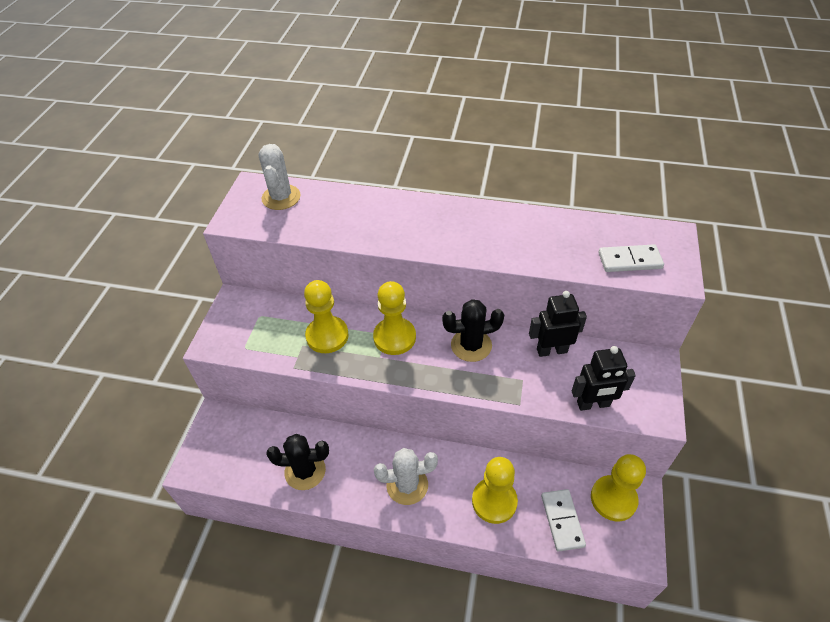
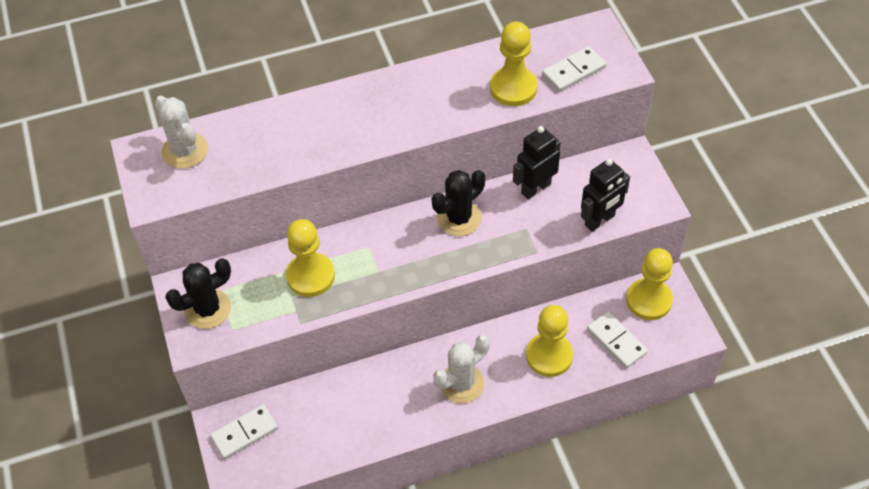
camera: 30 degrees left, 5 degrees up
(225, 434) = (244, 433): none -> white domino
(305, 471) = (354, 423): black cactus -> black cactus (208, 309)
(394, 337) = (380, 245): yellow pawn -> yellow pawn (513, 88)

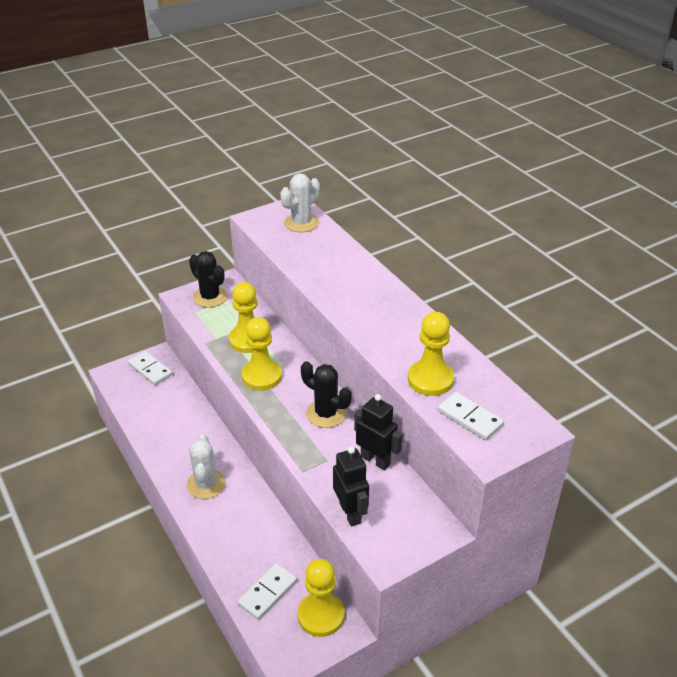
camera: 75 degrees right, 15 degrees down
(461, 383) = (206, 484): white cactus -> white cactus turned 45 degrees clockwise
(549, 356) = (242, 541): yellow pawn -> yellow pawn (262, 376)
(600, 220) = (350, 513): black robot -> black robot turned 150 degrees counterclockwise

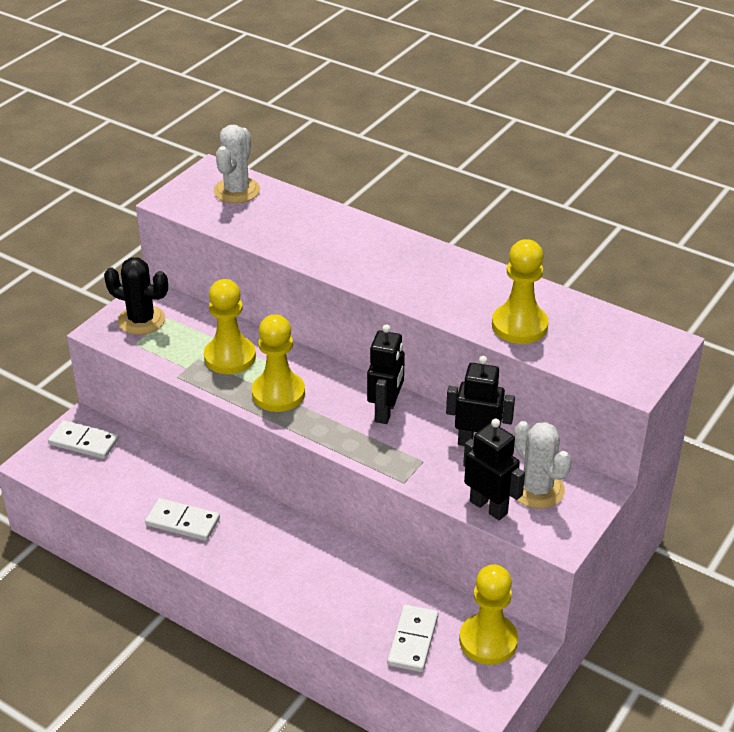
camera: 25 degrees left, 0 degrees up
(206, 484) = (256, 551): white cactus -> white cactus (537, 489)
(326, 414) = (386, 411): black cactus -> black robot
(470, 418) = (589, 353): white domino -> white domino (182, 522)

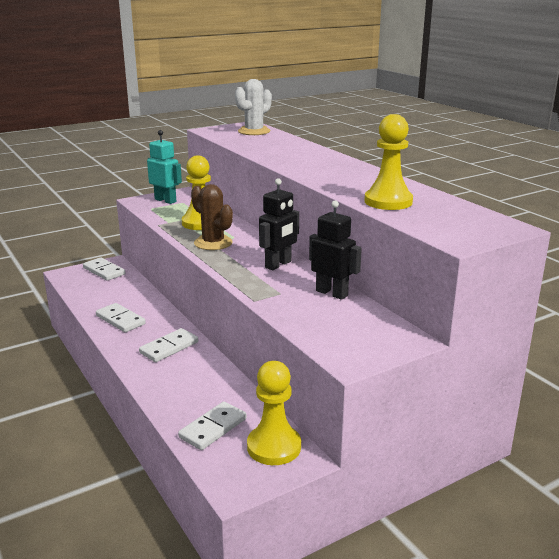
camera: 25 degrees right, 15 degrees down
(141, 320) = (165, 200): black cactus -> turquoise robot
(278, 394) = (213, 243): yellow pawn -> brown cactus
(278, 546) = (169, 347): none -> white domino
(489, 507) = (307, 328): black robot -> none
(537, 489) = (358, 327): white cactus -> none

